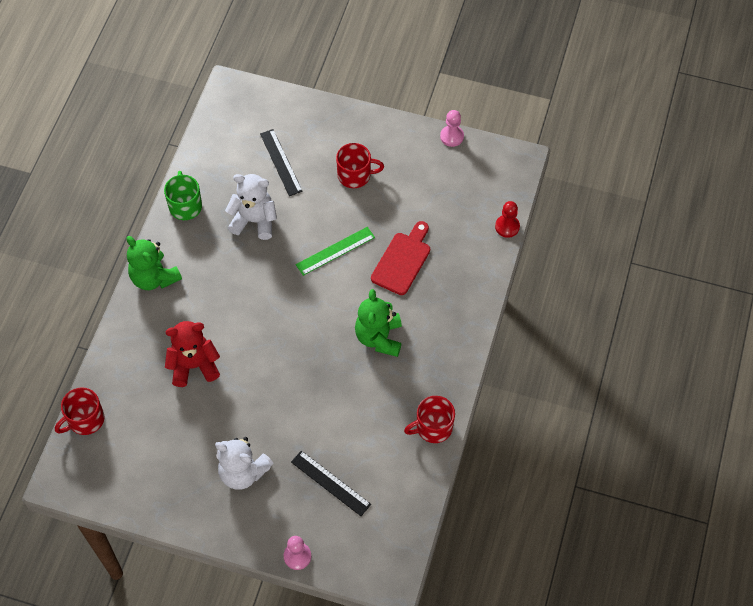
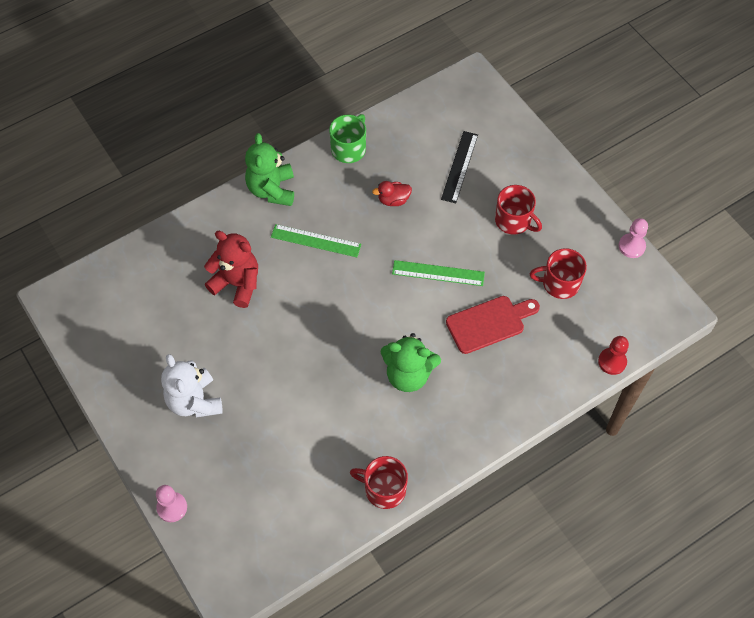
camera: 40 degrees right, 0 degrees up
(85, 420) = (117, 264): red mug -> red mug (559, 283)
(224, 291) = (316, 241): none -> green ruler
(254, 221) = (393, 200): white teddy bear -> red duck
(330, 483) = (255, 467): black ruler -> none
(379, 337) = (408, 375): green teddy bear -> green teddy bear turned 120 degrees counterclockwise

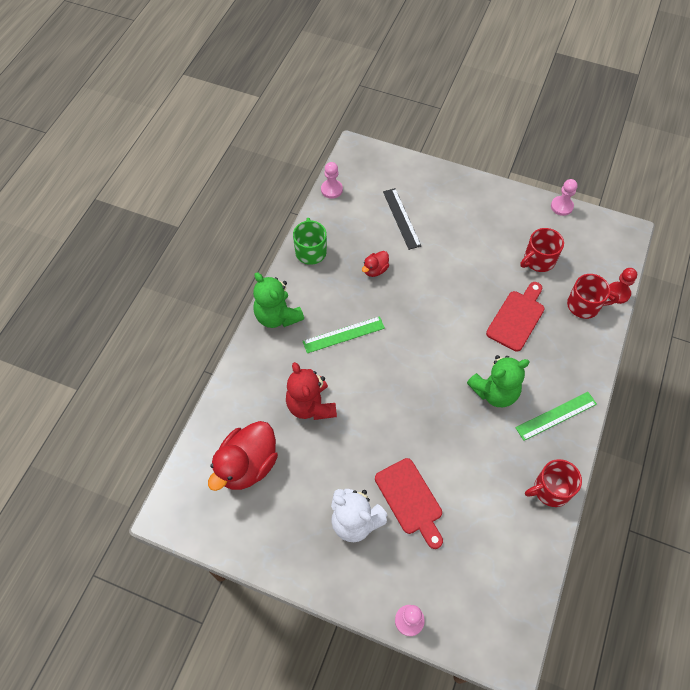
camera: 35 degrees left, 0 degrees up
(145, 299) = (247, 465): none -> red duck
(237, 284) = (311, 405): red teddy bear -> red teddy bear turned 105 degrees counterclockwise
(254, 415) = (410, 500): none -> red cutting board
(416, 102) = (331, 189): none -> pink pawn
(438, 273) = (452, 304): green ruler -> green ruler (556, 416)
(513, 221) = (471, 235): red mug -> red mug (584, 305)

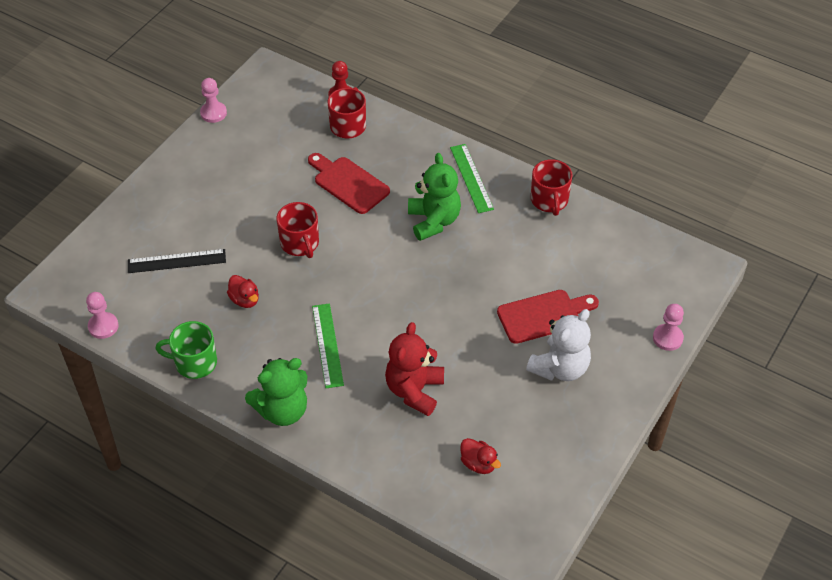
camera: 80 degrees left, 10 degrees down
(247, 465) = (478, 464): red duck -> red duck, size x0.48
(311, 405) = (414, 390): red teddy bear -> red teddy bear turned 120 degrees clockwise
(538, 260) = (279, 149): red mug -> red mug (300, 243)

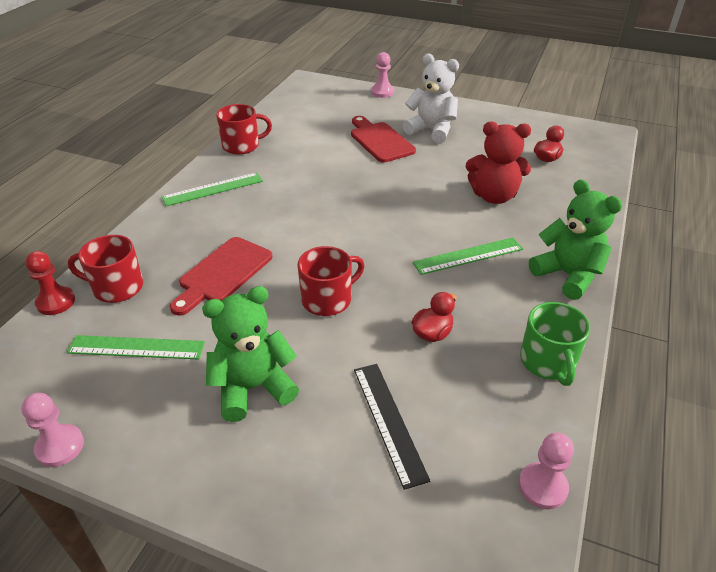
camera: 100 degrees left, 10 degrees down
(282, 139) = (136, 347): none -> green ruler
(434, 221) = (277, 206): green teddy bear -> green teddy bear (253, 388)

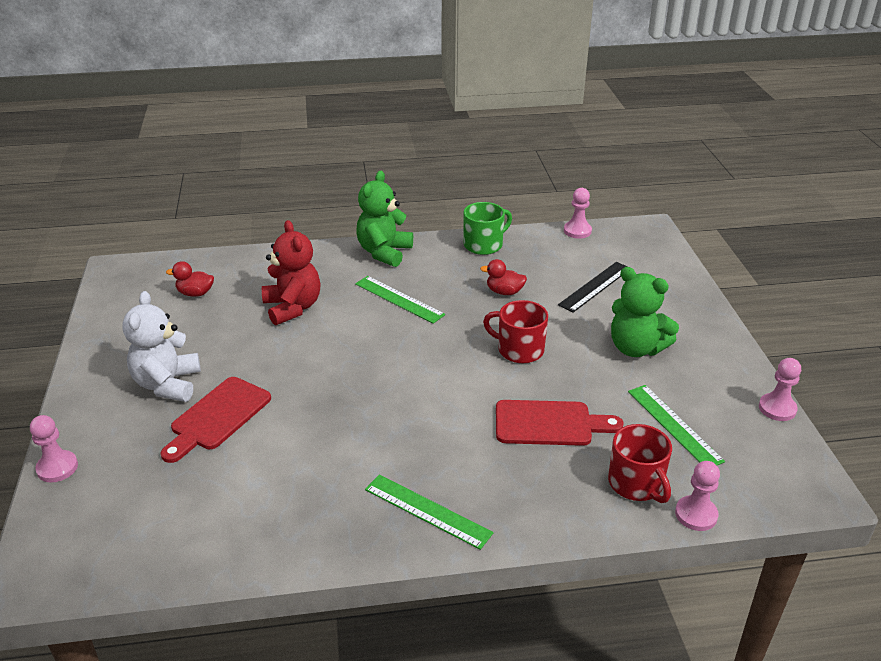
camera: 120 degrees left, 5 degrees down
(56, 302) = (696, 514): red pawn -> pink pawn
(242, 146) = (306, 542): red mug -> none

